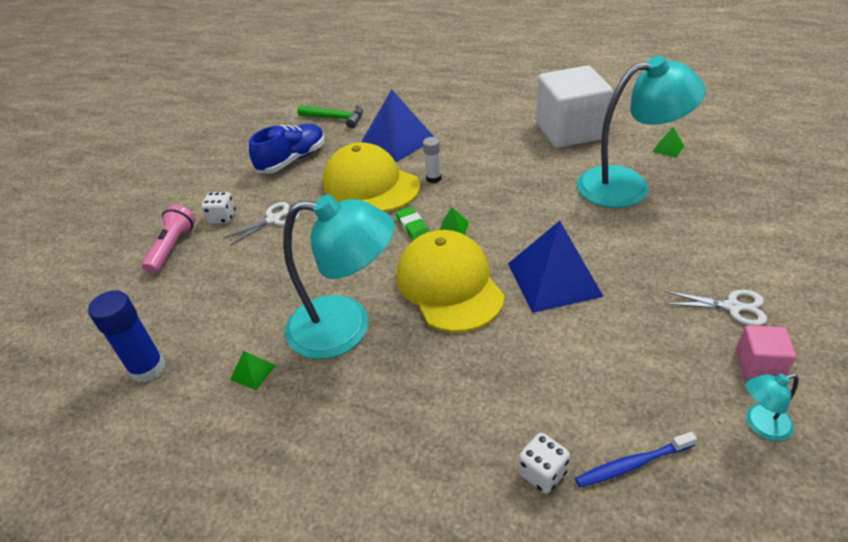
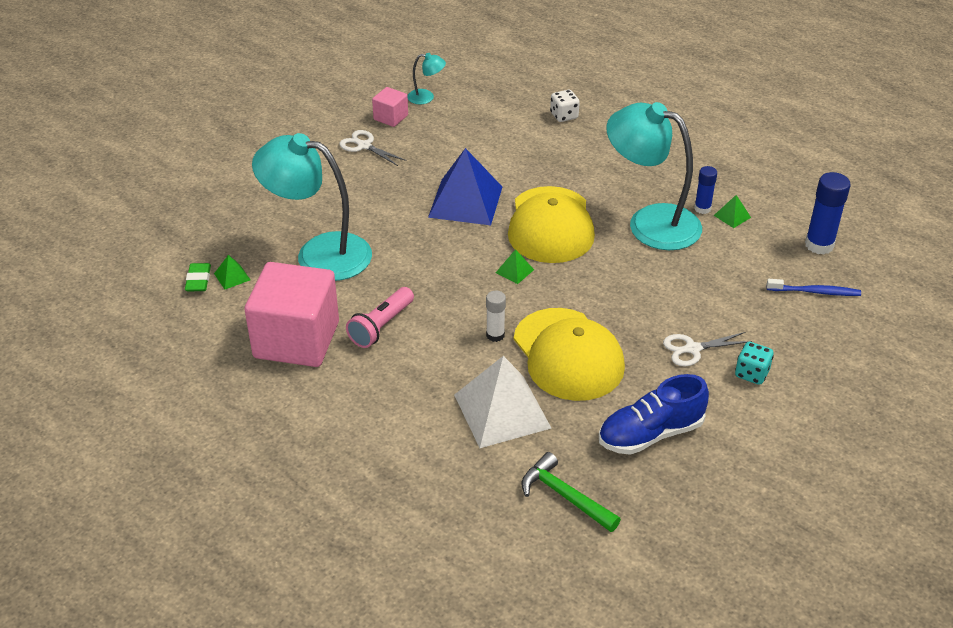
camera: 160 degrees left, 0 degrees up
(172, 248) = (809, 354): pink flashlight -> pink flashlight (381, 326)
(222, 217) = (751, 373): white dice -> turquoise dice
(290, 370) = (702, 208): none -> blue glue stick
(398, 141) = (502, 411): blue pyramid -> white pyramid
(412, 226) = (550, 287): green eraser -> green eraser (198, 280)
(569, 131) = (296, 340): white cube -> pink cube
(632, 464) = (512, 105): blue toothbrush -> blue toothbrush (815, 292)

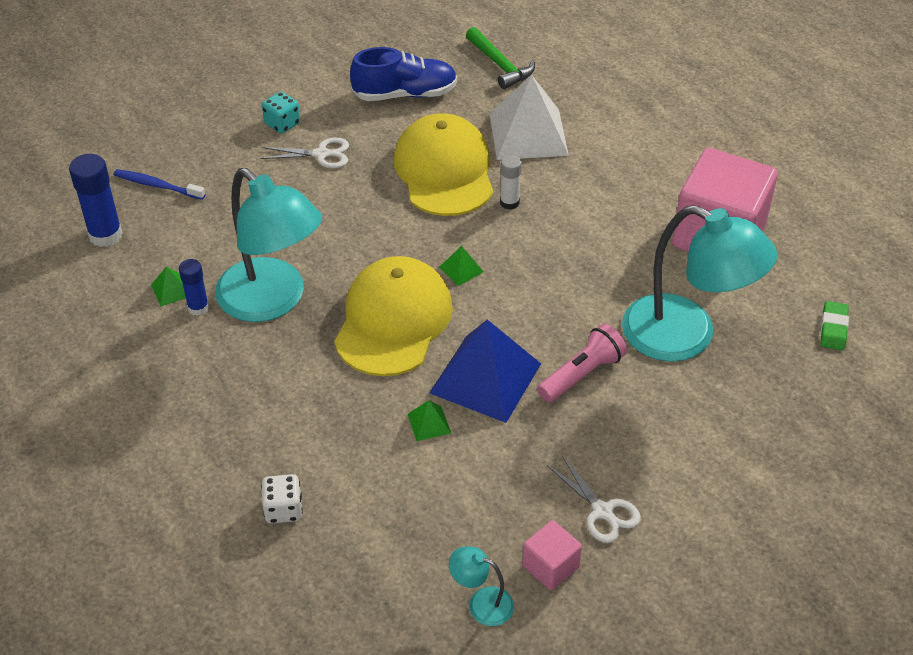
camera: 165 degrees left, 5 degrees up
(232, 276) = (793, 325): green pyramid -> green pyramid (429, 423)
(381, 326) = (626, 233): pink flashlight -> pink flashlight (582, 374)

